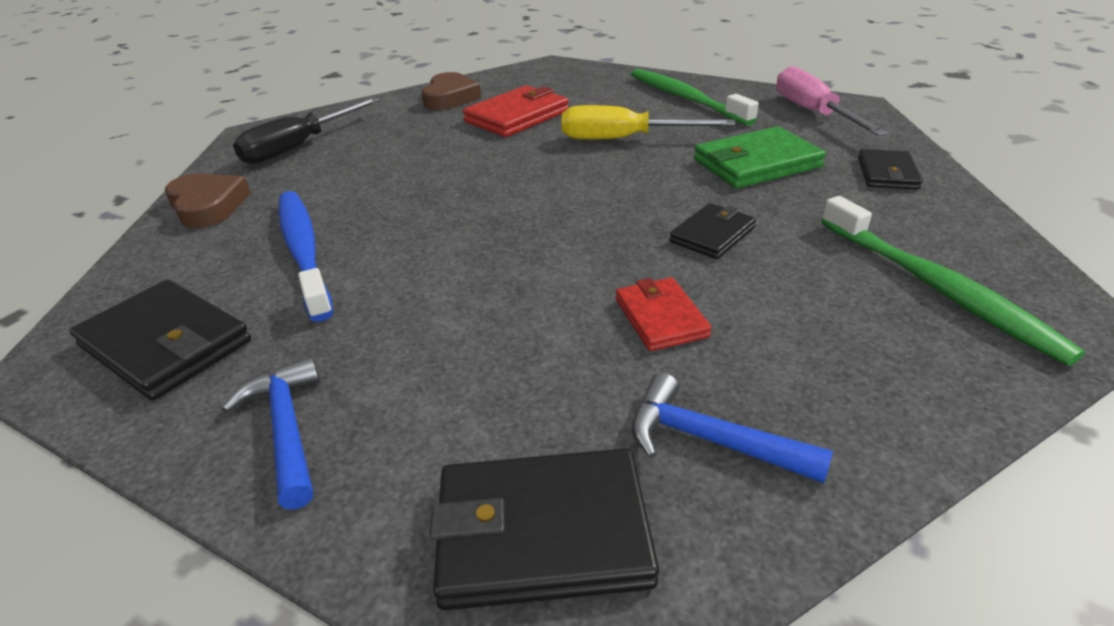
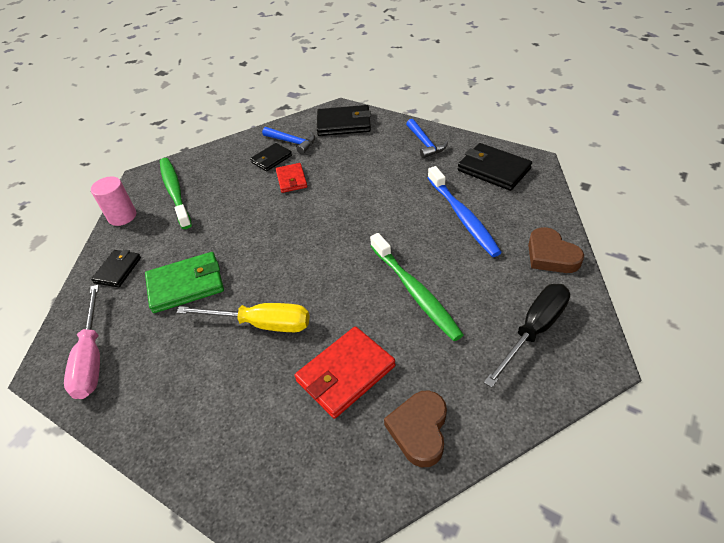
camera: 175 degrees left, 10 degrees up
(685, 98) = (178, 400): green toothbrush -> green toothbrush (414, 291)
(712, 235) = (248, 223): black wallet -> black wallet (271, 159)
(995, 240) = (122, 216): none -> pink cylinder

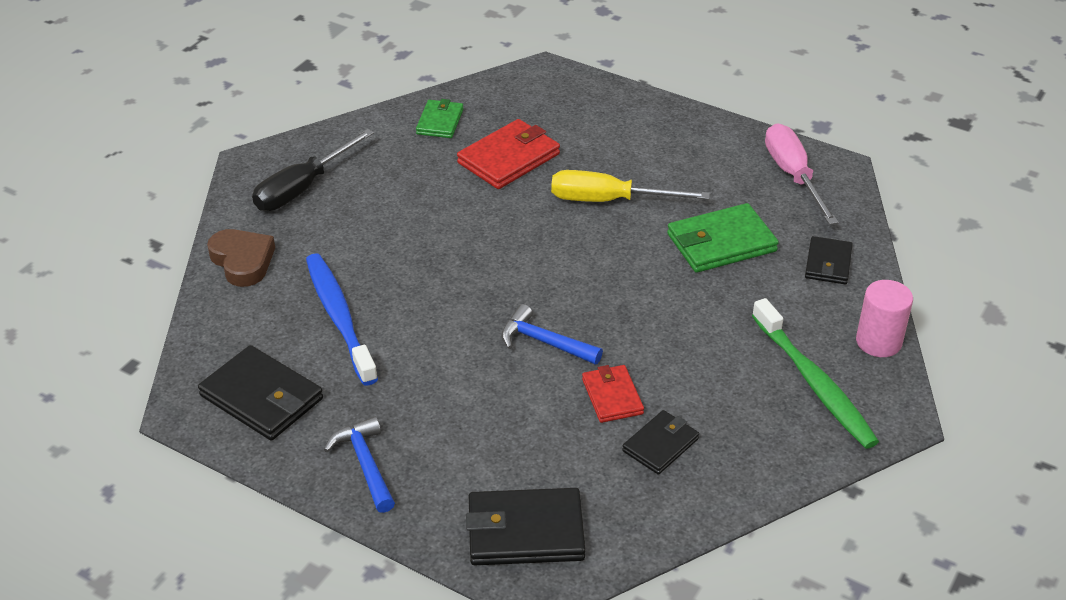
camera: 175 degrees right, 5 degrees down
(292, 142) = (628, 485): blue hammer -> blue hammer (544, 342)
(414, 291) = (426, 227): green toothbrush -> none
(419, 430) = (440, 122): brown heart -> green wallet

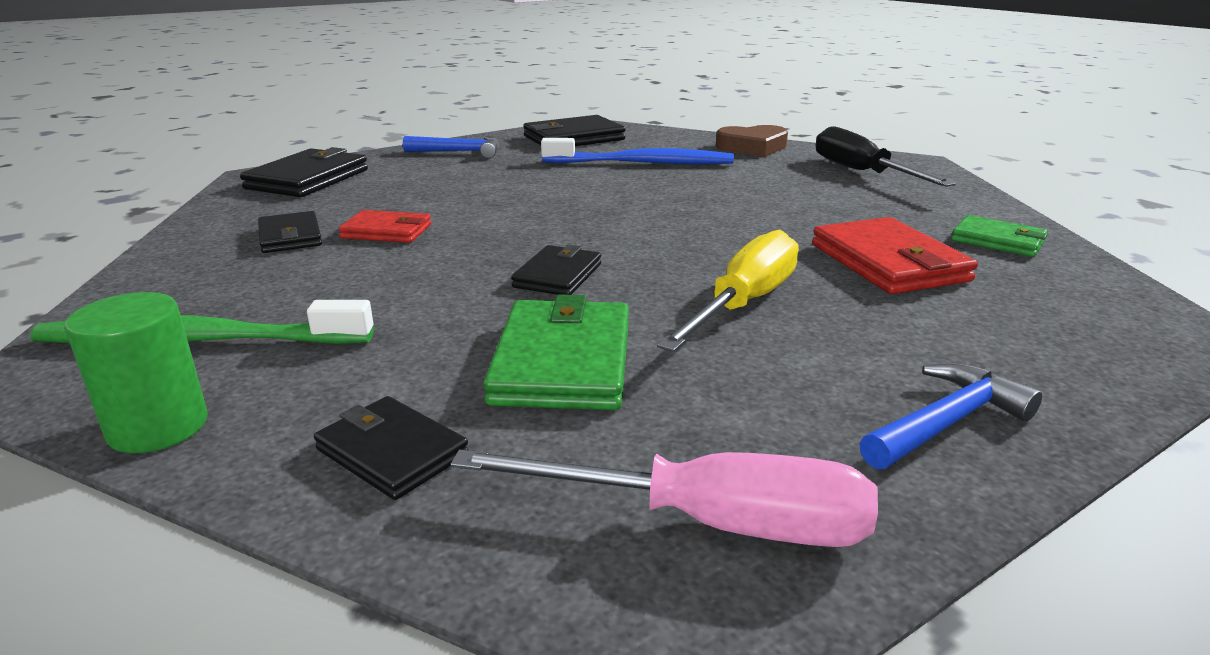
camera: 115 degrees right, 15 degrees down
(544, 342) = (508, 220): blue hammer -> blue hammer (946, 422)
(624, 280) = (558, 275): none -> black wallet
(878, 342) = (158, 427): pink cylinder -> green cylinder

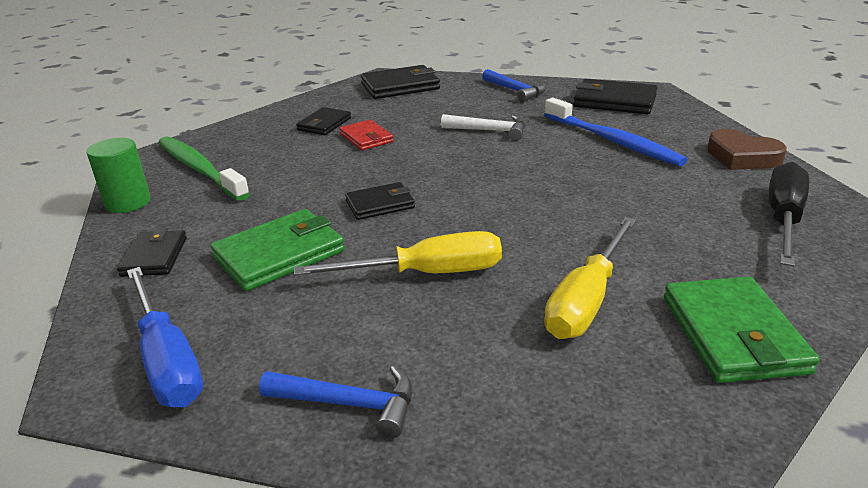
camera: 50 degrees right, 5 degrees up
(515, 186) = (490, 131): none -> white hammer
(708, 522) = (167, 360): pink screwdriver -> blue screwdriver
(888, 263) = (586, 300): red wallet -> yellow screwdriver
(998, 241) = (733, 334): green wallet -> green wallet, size x1.62

